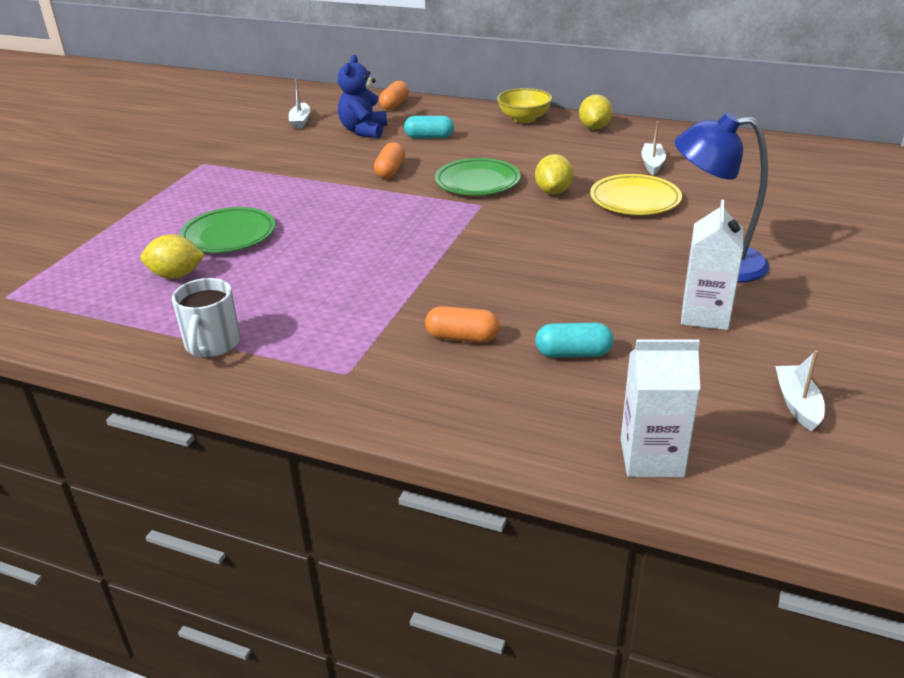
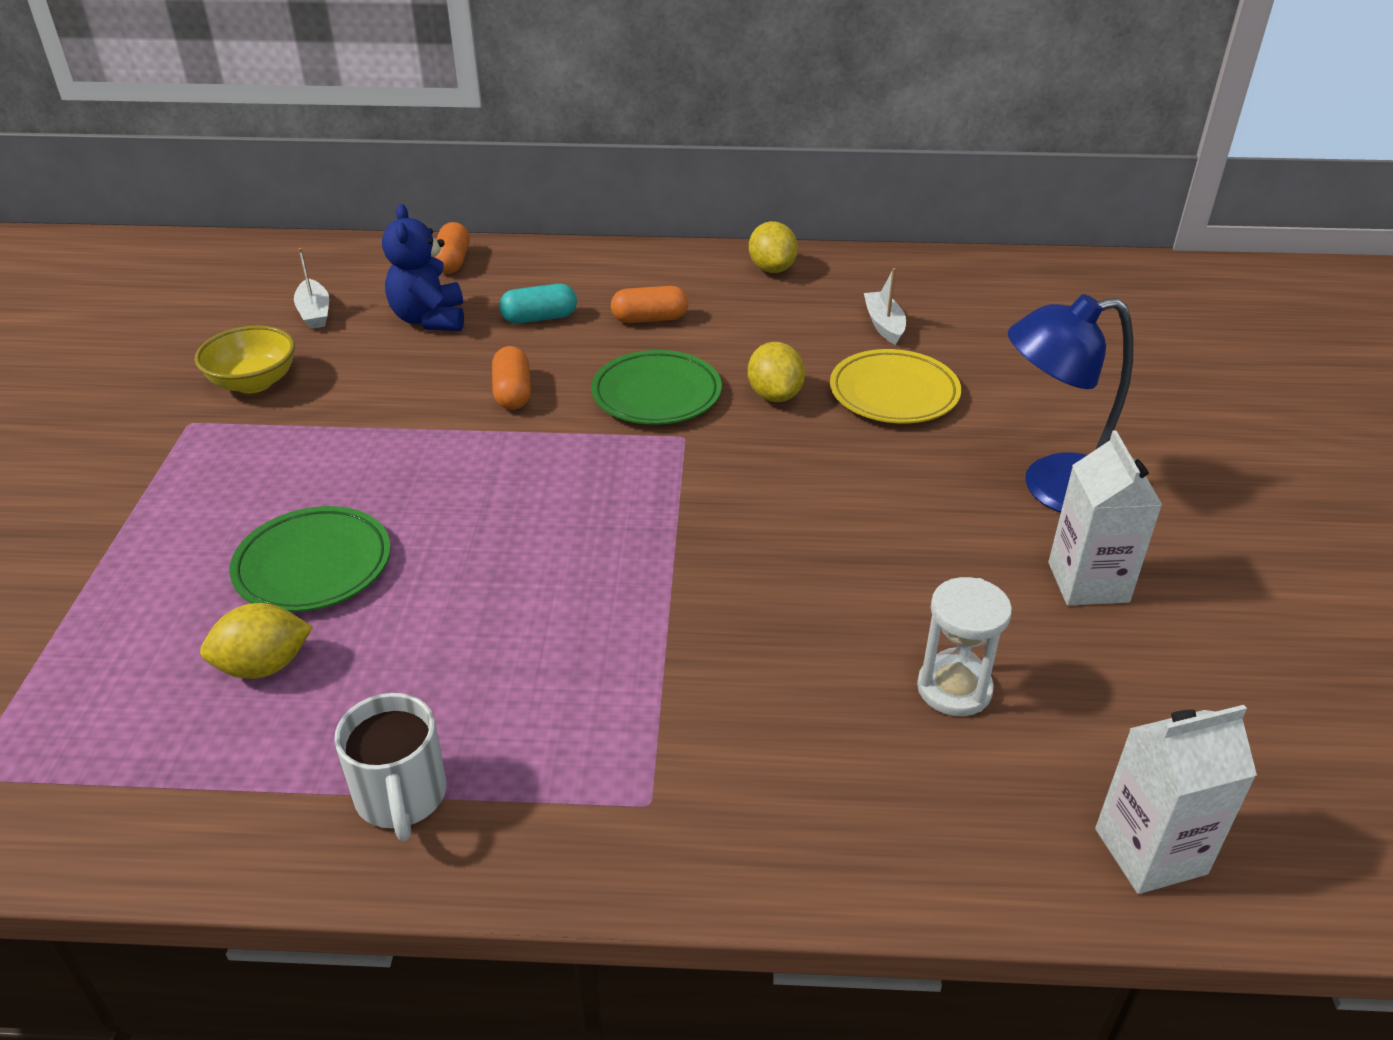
camera: 20 degrees left, 5 degrees up
(462, 338) = (786, 695): orange capsule -> orange capsule (650, 319)
(524, 119) = (663, 264): yellow bowl -> yellow bowl (254, 382)
(573, 353) = (954, 689): turquoise capsule -> white hourglass
(797, 404) = (1276, 710): white boat -> none

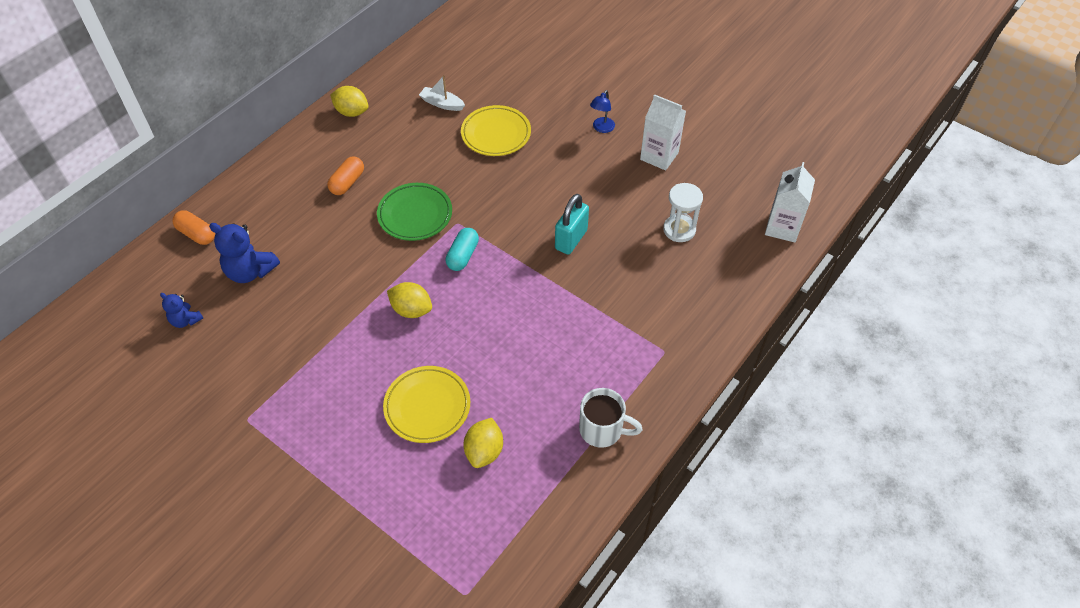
camera: 55 degrees left, 15 degrees up
(254, 382) = (234, 376): yellow bowl -> none
(313, 566) = (427, 406): green plate -> yellow plate
(314, 313) = (186, 320): white boat -> blue teddy bear
(513, 393) = (358, 268): orange capsule -> none
(539, 318) = (299, 225): turquoise capsule -> turquoise capsule (463, 256)
(774, 395) = (458, 174): yellow lemon -> yellow lemon (411, 310)
(779, 564) = (571, 239): none -> turquoise padlock
(1053, 488) = (601, 128): blue lamp -> blue lamp, size x0.46

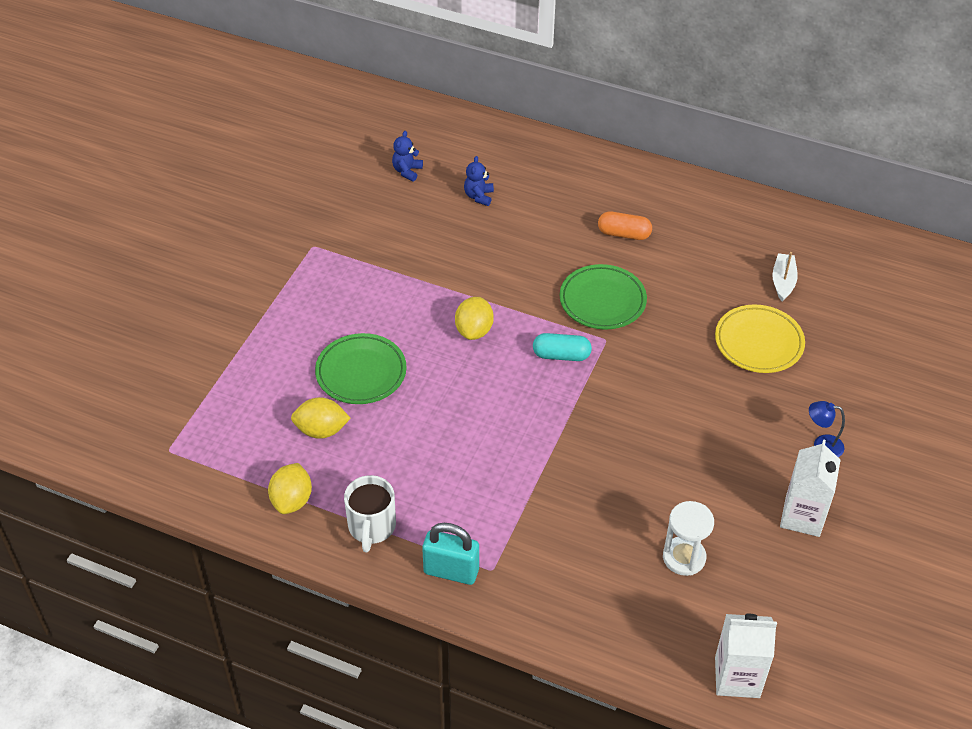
camera: 75 degrees right, 5 degrees down
(197, 234) = (509, 145): orange capsule -> none
(250, 271) = (479, 196): blue teddy bear -> blue teddy bear, size x0.58
(352, 112) = (729, 208): yellow lemon -> yellow lemon (292, 500)
(427, 406) = (361, 372): yellow plate -> green plate
(571, 239) = (623, 449): turquoise padlock -> turquoise padlock (451, 571)

